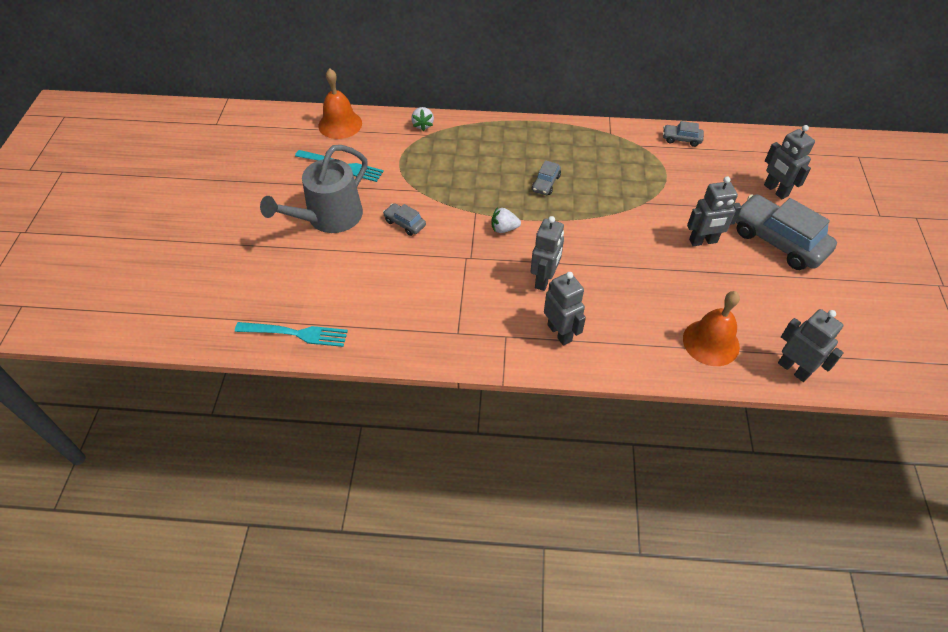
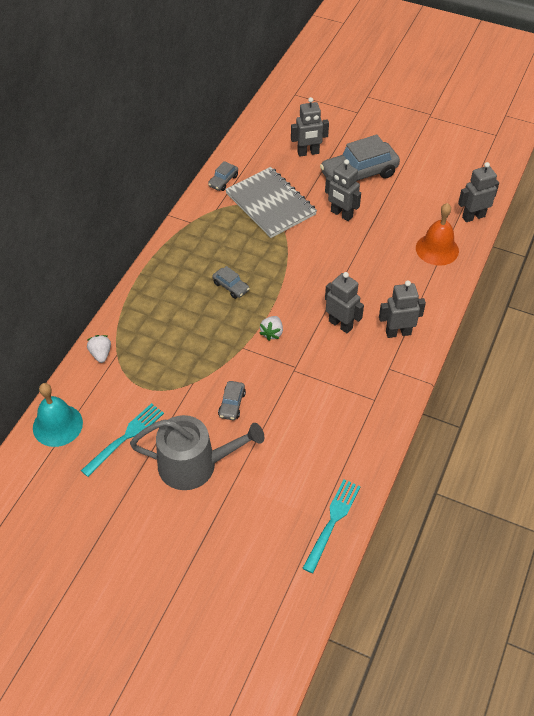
camera: 70 degrees left, 0 degrees up
(329, 217) = (195, 464): grey watering can -> grey watering can turned 60 degrees counterclockwise
(340, 124) = (57, 425): orange bell -> turquoise bell
(405, 223) = (232, 404): grey car -> grey car turned 45 degrees counterclockwise
(423, 125) = (101, 354): white strawberry -> white strawberry turned 120 degrees counterclockwise
(675, 181) = (270, 204): none -> grey notebook
(703, 241) = (341, 214): grey robot -> grey robot turned 120 degrees clockwise

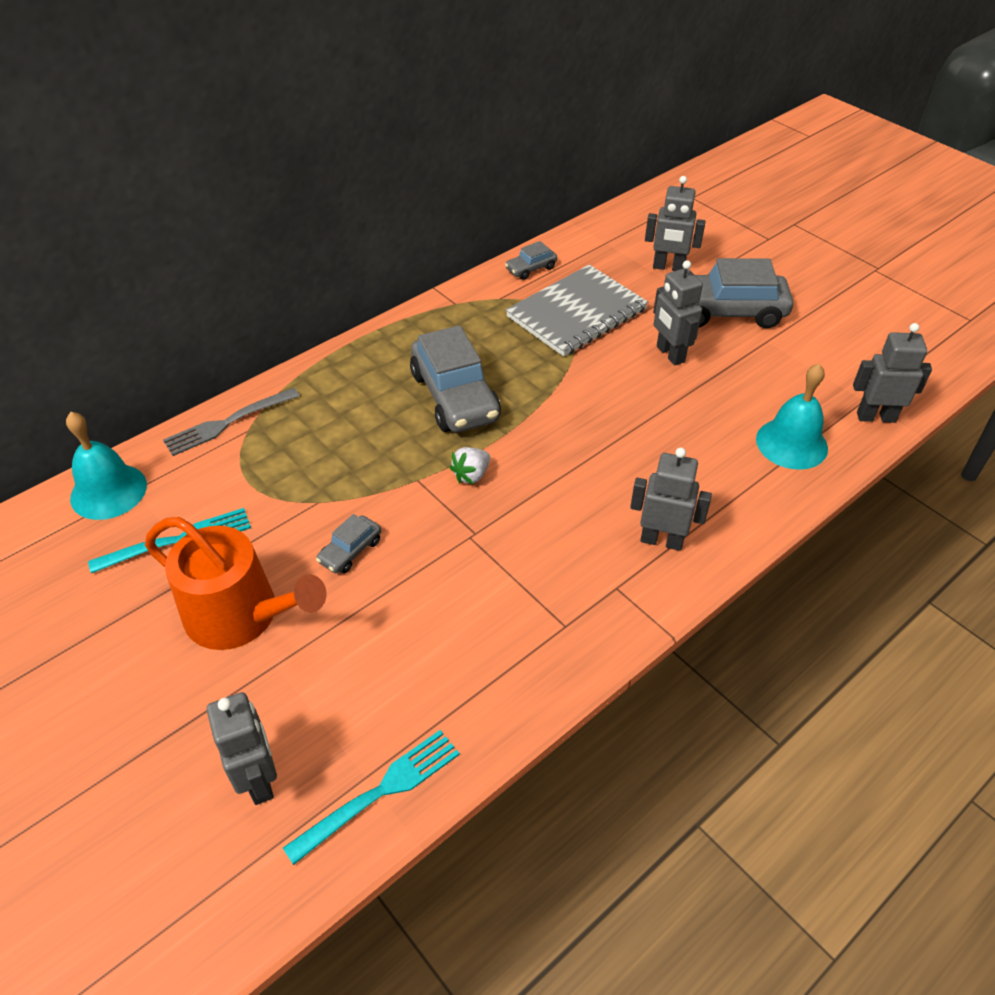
camera: 25 degrees right, 5 degrees down
(101, 354) = (228, 423): white strawberry -> grey fork
(195, 464) = (241, 615): grey watering can -> orange watering can
(231, 287) = (455, 397): grey car -> grey car, size x2.15
(270, 204) = (576, 313): grey notebook -> grey notebook turned 60 degrees clockwise
(340, 324) = (579, 498): grey robot -> grey robot (259, 779)
(437, 249) = (791, 443): orange bell -> turquoise bell

